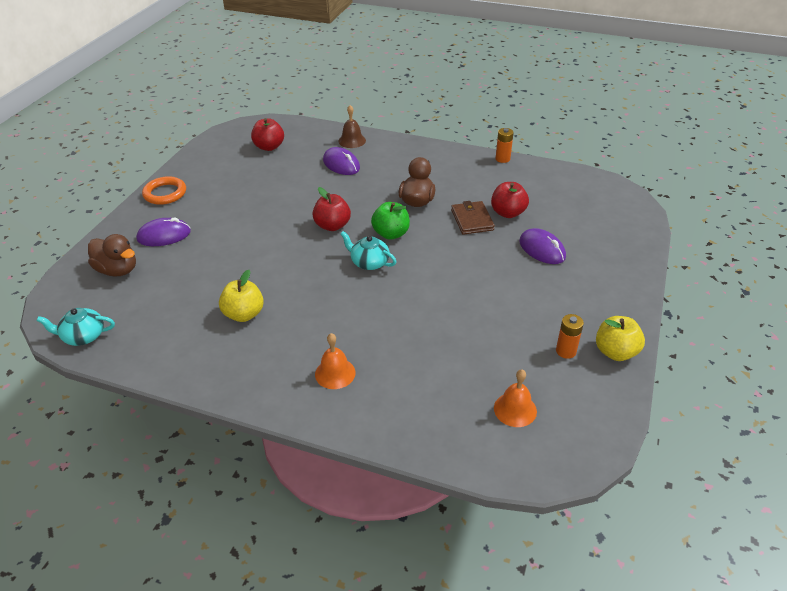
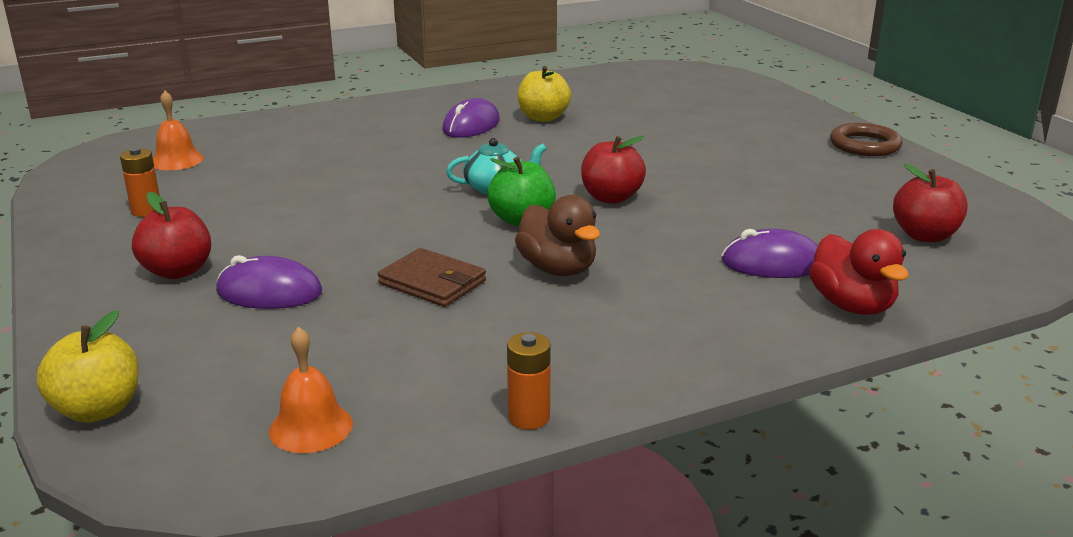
camera: 135 degrees right, 15 degrees down
(83, 336) = (639, 71): turquoise teapot -> none
(117, 270) = (723, 97): brown duck -> none
(164, 235) = (757, 124): purple mouse -> purple mouse (471, 125)
(165, 193) = (864, 145): orange ring -> brown ring
(335, 373) = (388, 122): orange bell -> orange bell (311, 427)
(352, 140) = (852, 305): brown bell -> red duck
(508, 213) = (385, 318): red apple -> red apple (178, 271)
(615, 352) = (75, 231): yellow apple -> yellow apple (98, 410)

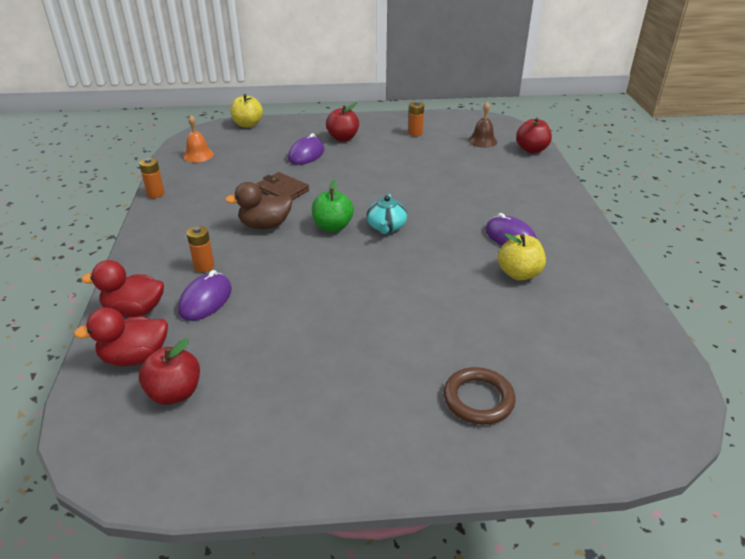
camera: 110 degrees right, 10 degrees up
(177, 160) = (482, 141): orange bell -> brown bell
(432, 282) = (282, 190): brown wallet -> brown wallet turned 75 degrees clockwise
(611, 198) = (343, 266): red apple -> red apple (531, 149)
(706, 286) = (204, 266): none -> orange battery
(864, 145) = (367, 460): brown ring -> brown ring (478, 399)
(917, 275) = (135, 357): none -> red duck

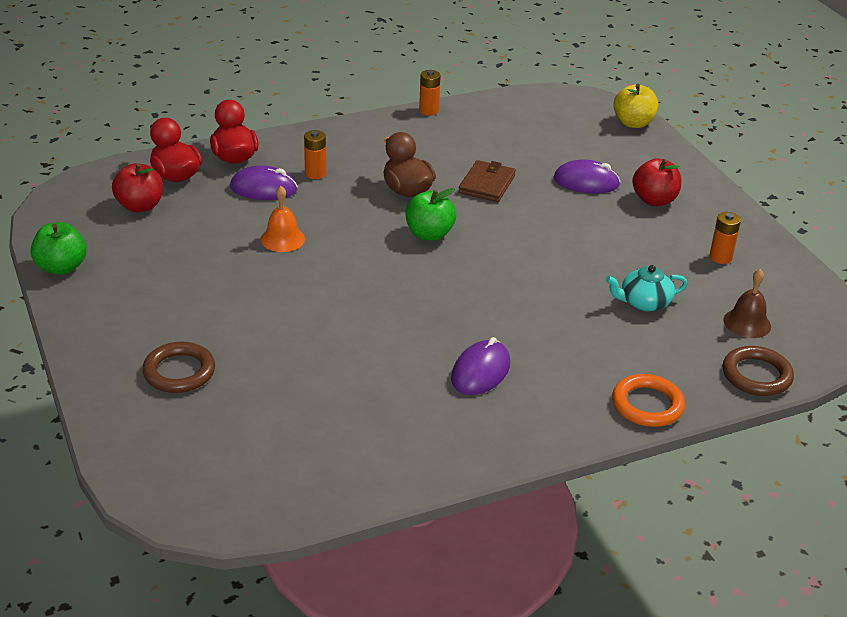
camera: 70 degrees right, 0 degrees up
(198, 155) = (529, 111): orange bell -> orange bell (282, 239)
(257, 478) = (61, 267): none -> green apple
(386, 227) = (450, 271): turquoise teapot -> turquoise teapot (644, 302)
(519, 274) = (403, 384): yellow apple -> none
(531, 149) = (756, 375): red apple -> brown ring
(554, 187) = (647, 405): none -> orange ring

